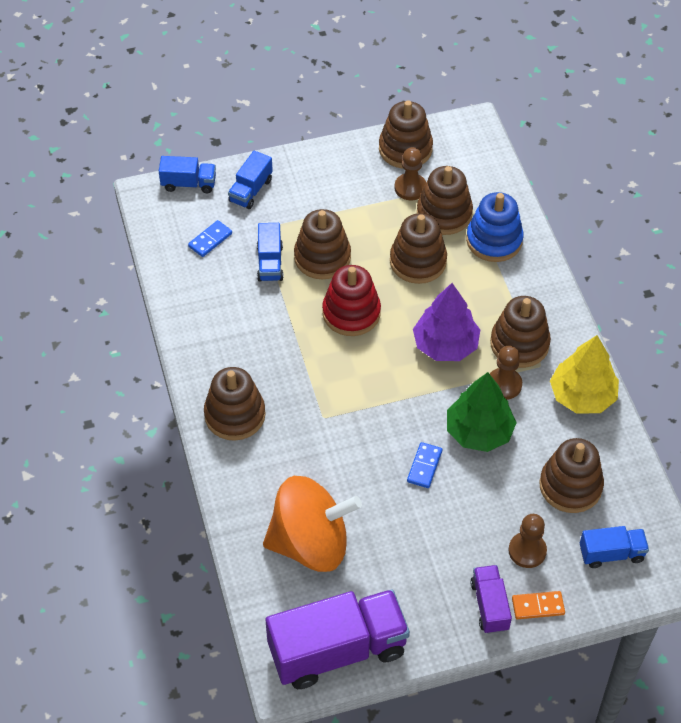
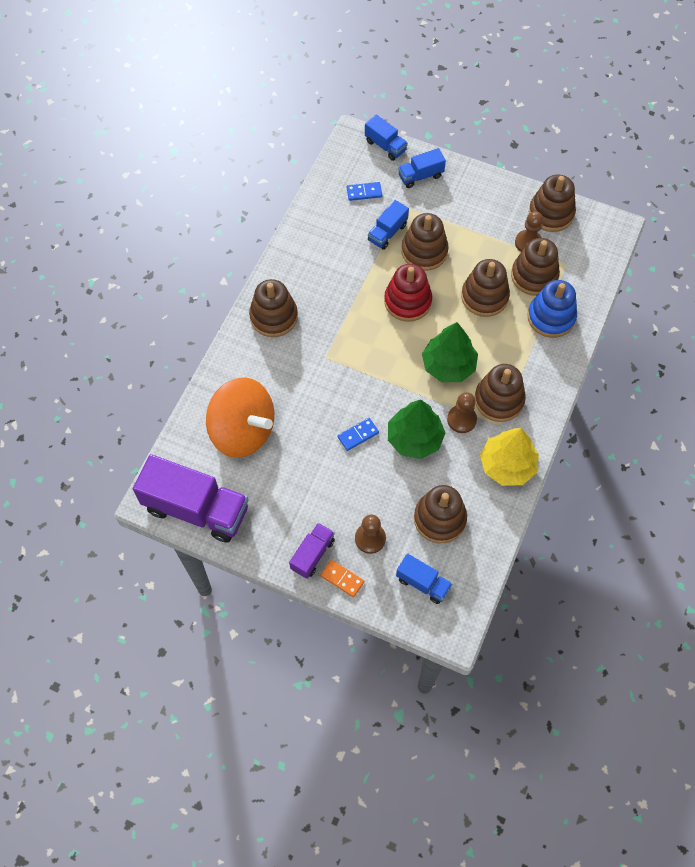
camera: 40 degrees right, 10 degrees up
(445, 345) = (448, 365): purple tree -> green tree

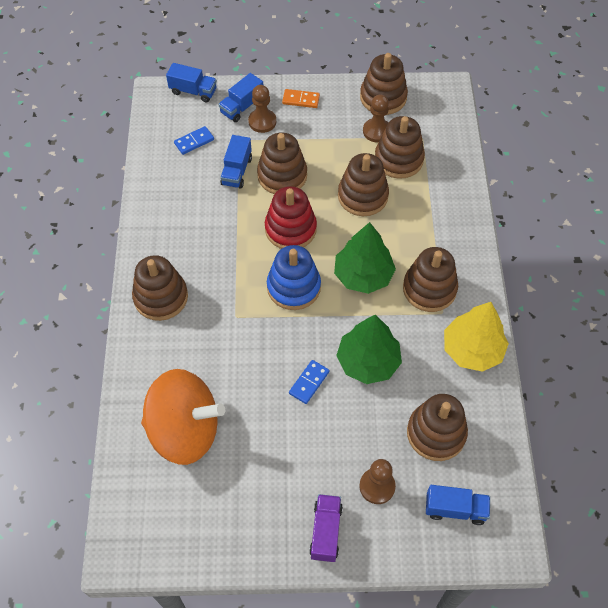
camera: 25 degrees left, 5 degrees down
(196, 509) = (174, 539): purple truck -> none
(342, 579) = (370, 544): orange domino -> orange domino (301, 100)
(461, 419) = (404, 323): brown pawn -> brown pawn (262, 122)
(551, 317) = (435, 191): blue stacking toy -> blue stacking toy (293, 287)

